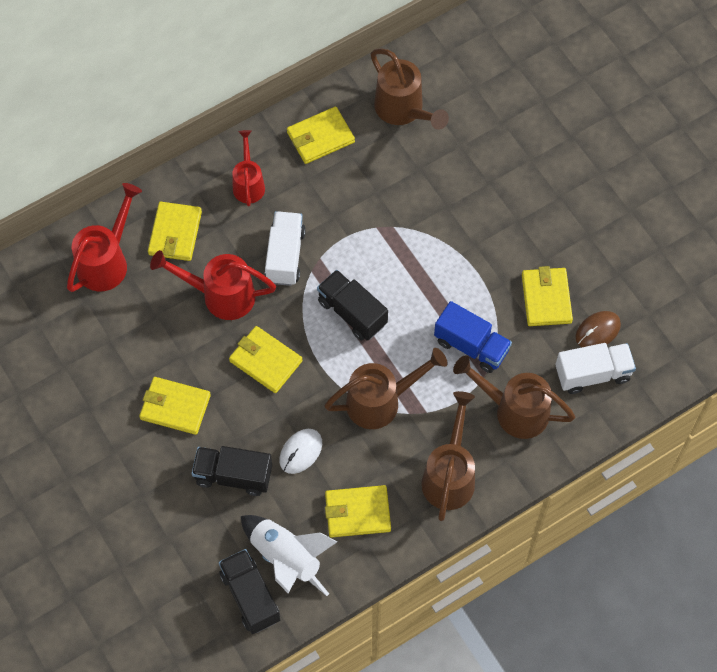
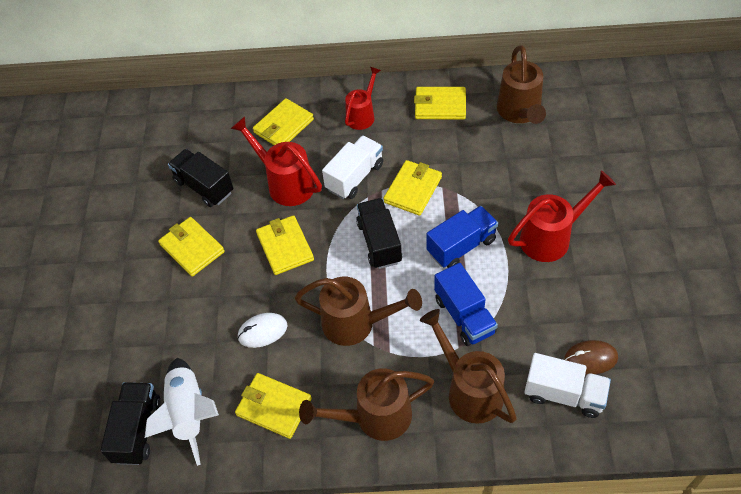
camera: 35 degrees right, 10 degrees down
(107, 261) = (221, 124): red watering can -> red watering can (551, 237)
(233, 475) = (196, 323): black truck -> black truck (204, 187)
(429, 280) = (461, 246): none -> blue truck
(449, 475) = (375, 417): brown watering can -> brown watering can turned 150 degrees counterclockwise
(546, 298) = (557, 308): yellow wallet -> yellow wallet (413, 190)

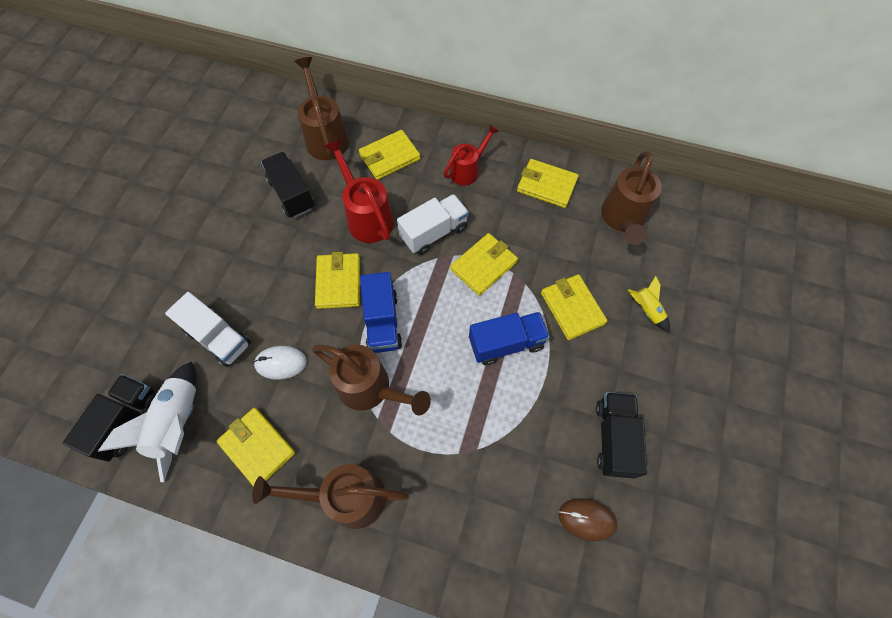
camera: 15 degrees right, 10 degrees up
(192, 248) = (254, 253): yellow wallet -> yellow wallet (572, 308)
(379, 242) = (428, 310): black truck -> black truck (614, 438)
(464, 316) = (478, 421): blue truck -> blue truck (382, 322)
(469, 390) = (450, 505): brown watering can -> brown watering can (325, 137)
(551, 237) = (600, 367): red watering can -> none
(564, 394) = (543, 549): white truck -> white truck (218, 337)
(571, 179) = (646, 310): none -> yellow rocket

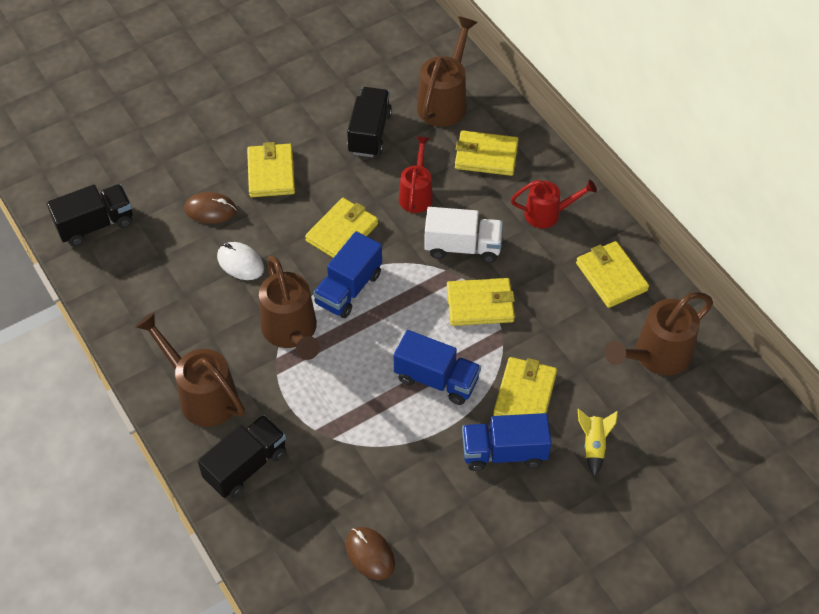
camera: 40 degrees right, 10 degrees down
(178, 423) = (130, 252): white rocket -> none
(218, 337) = (210, 210): white truck -> brown mouse
(257, 447) = (170, 311): yellow wallet -> yellow wallet (271, 173)
(367, 216) = (416, 194): red watering can -> red watering can, size x0.66
(599, 361) = (504, 452): none -> blue truck
(614, 438) = (454, 517): black truck -> black truck (246, 466)

